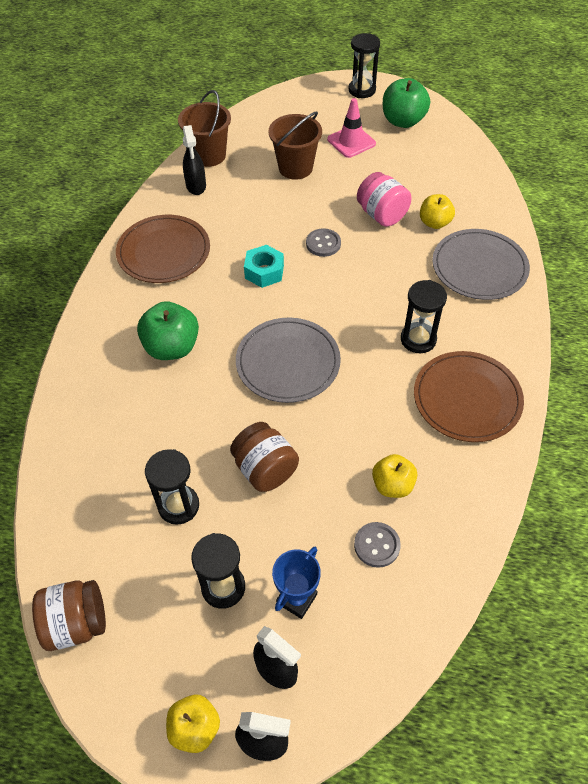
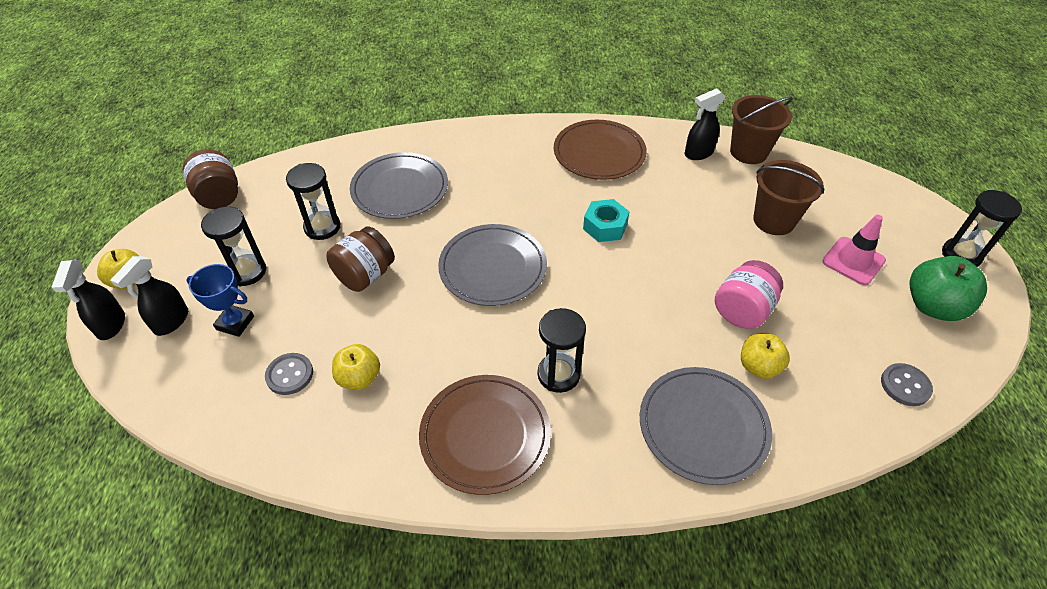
camera: 75 degrees right, 5 degrees down
(145, 425) = (400, 189): none -> grey plate
(172, 347) = (487, 185): green apple -> none
(323, 244) = (667, 265): grey button -> grey button (905, 385)

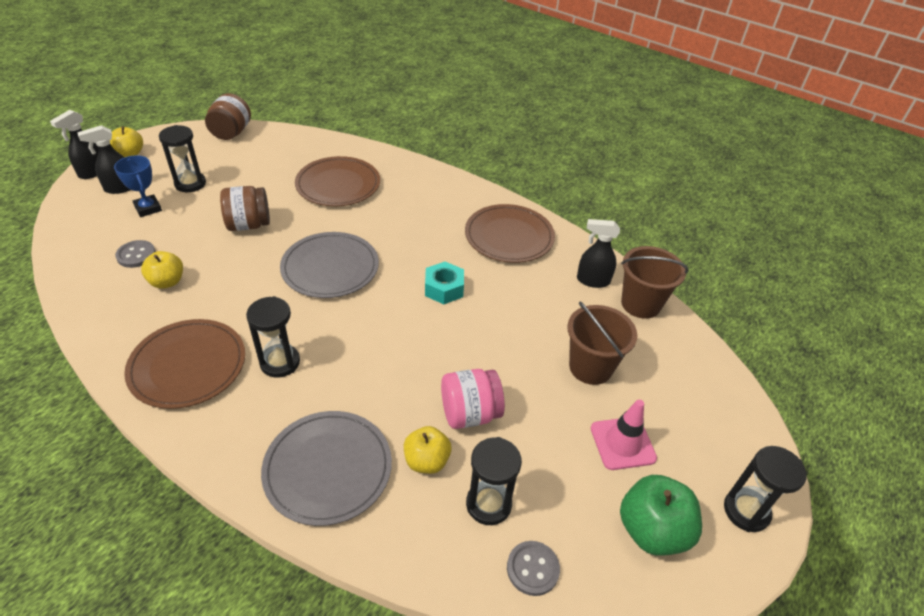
camera: 35 degrees right, 5 degrees down
(322, 227) = (262, 182): black hourglass -> black hourglass (488, 504)
(400, 189) = (338, 185): grey plate -> brown plate

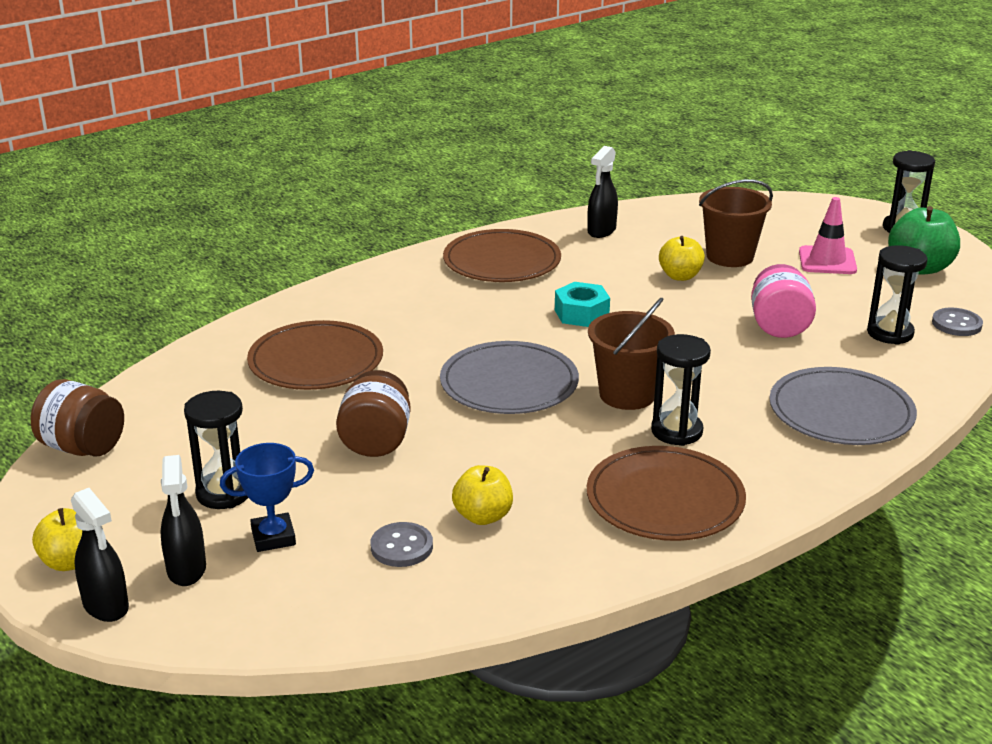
camera: 70 degrees left, 15 degrees down
(426, 461) = (837, 357): yellow apple -> yellow apple (680, 276)
(640, 304) = (647, 215): brown bucket -> brown bucket (627, 395)

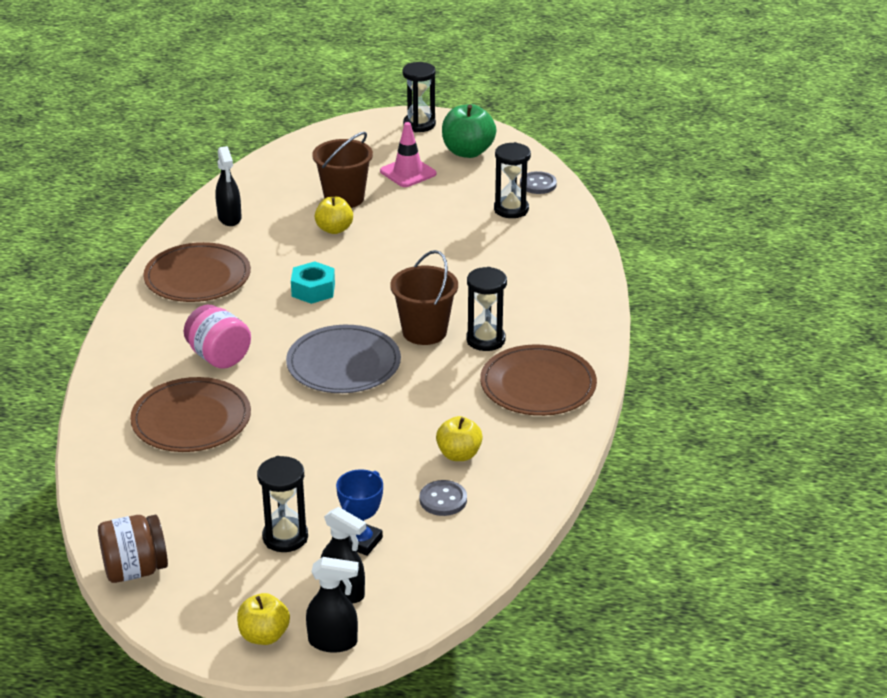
camera: 45 degrees left, 5 degrees up
(376, 441) = (323, 448): brown jar -> none
(779, 326) = (444, 236): pink jar -> pink jar (219, 357)
(841, 412) = (553, 278): grey plate -> none

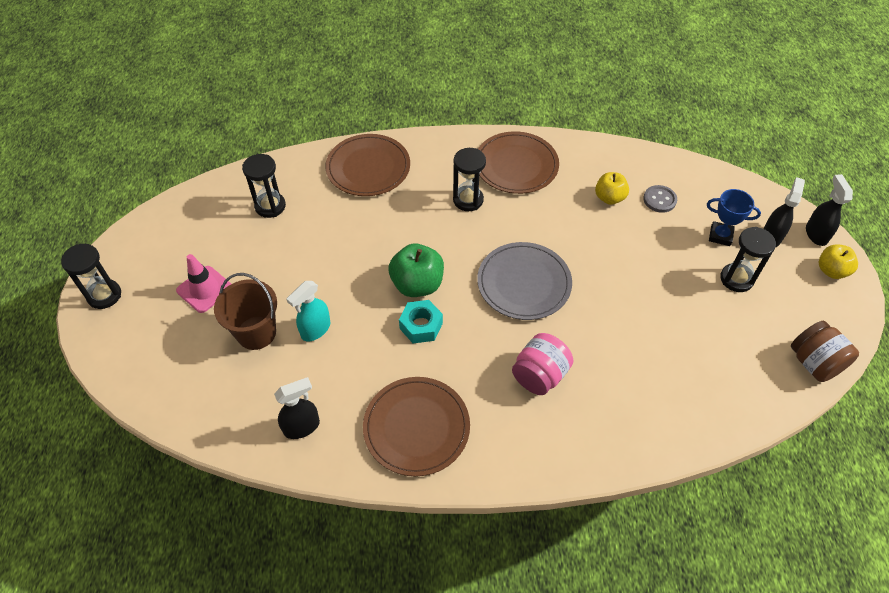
camera: 100 degrees left, 20 degrees up
(191, 419) = (631, 373): brown plate -> brown plate (368, 168)
(334, 229) = (315, 330): yellow apple -> turquoise spray bottle
(424, 332) = (466, 238): brown bucket -> none
(468, 152) = (164, 249): green apple -> green apple (417, 284)
(538, 184) = (226, 193): grey button -> none

